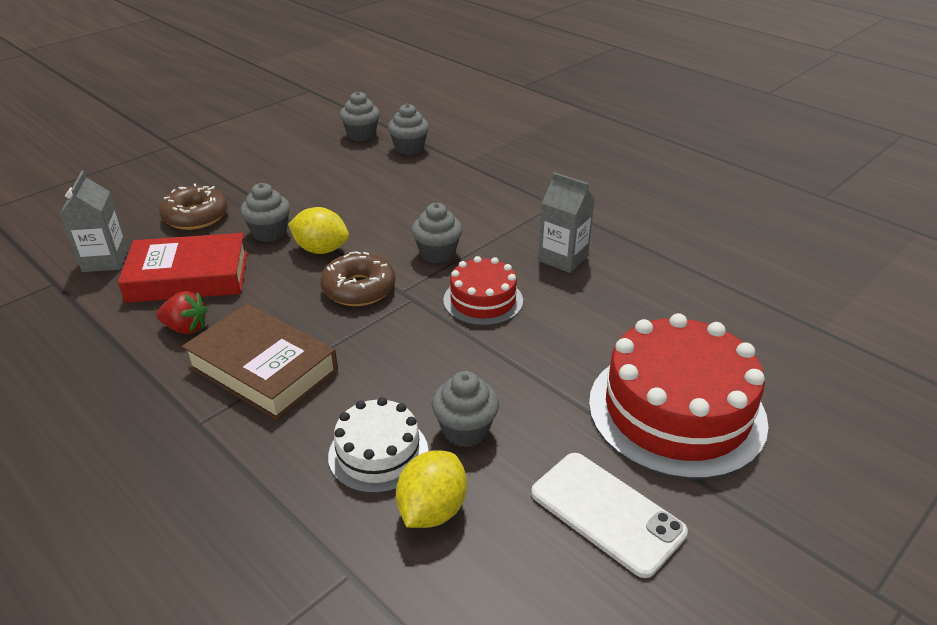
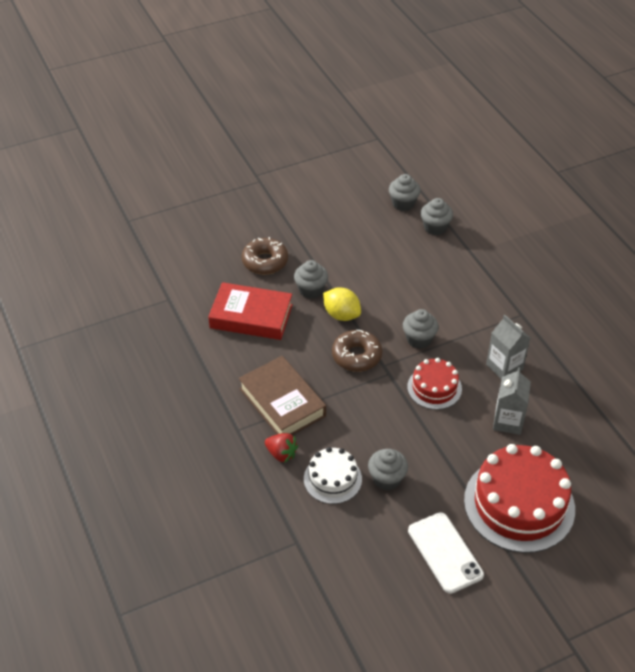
camera: 20 degrees right, 10 degrees up
(105, 260) = (201, 288): grey carton -> grey carton (508, 421)
(186, 328) = (243, 358): red strawberry -> red strawberry (281, 454)
(432, 510) = (350, 521): yellow lemon -> none

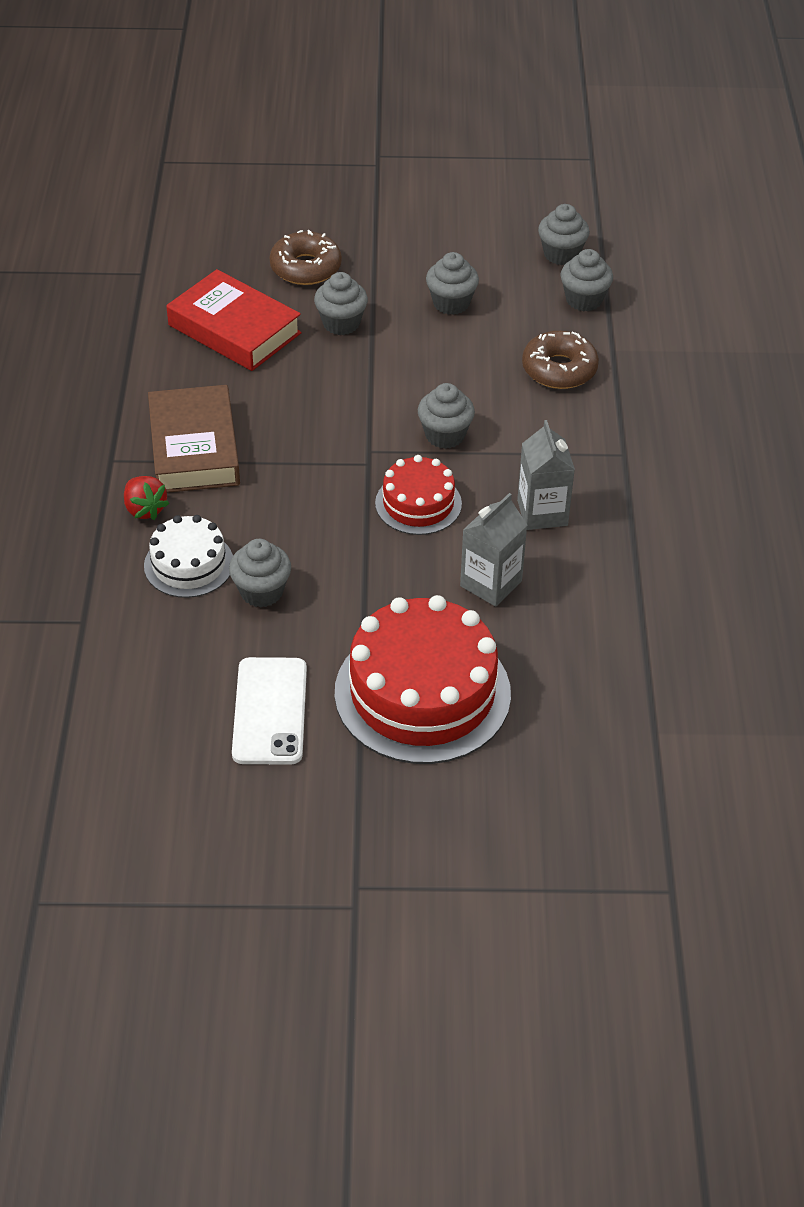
camera: 25 degrees right, 0 degrees up
(341, 315) = (359, 368): yellow lemon -> none
(356, 356) = (340, 426): brown donut -> brown donut (559, 369)
(364, 255) = (451, 303): none -> grey cupcake

